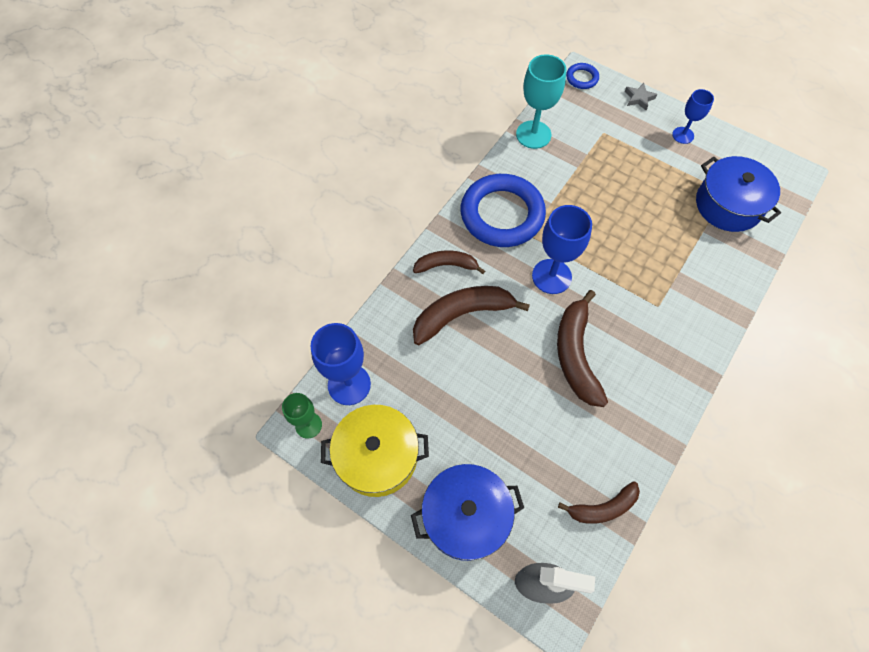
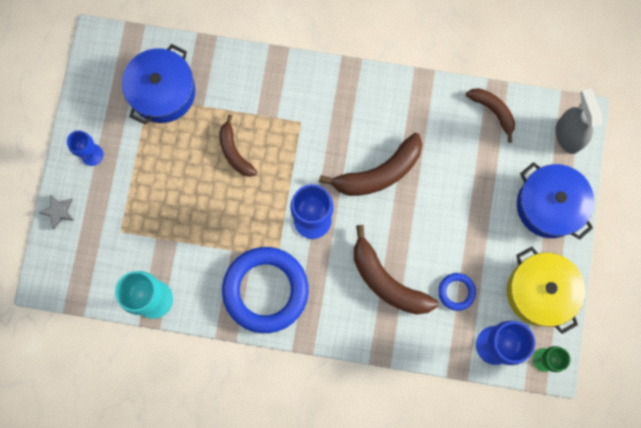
camera: 115 degrees left, 15 degrees up
(446, 265) = (344, 317): brown banana -> brown banana (234, 152)
(582, 78) = (53, 279): blue ring -> blue ring (456, 292)

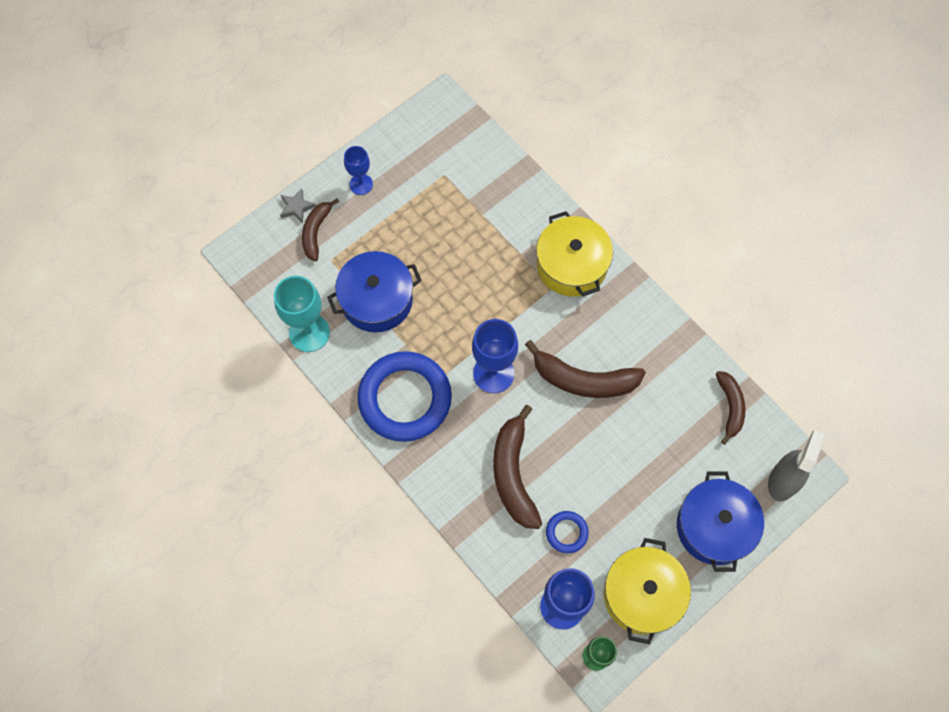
camera: 40 degrees right, 10 degrees down
(162, 92) = (459, 179): blue pot -> blue pot (377, 300)
(234, 152) = (476, 269): brown banana -> brown banana (316, 232)
(300, 93) = (572, 265): none -> yellow pot

